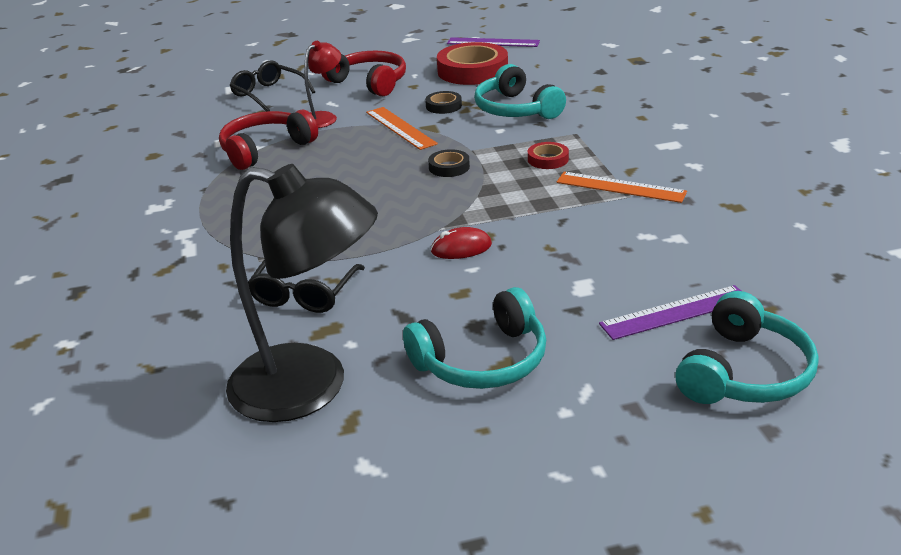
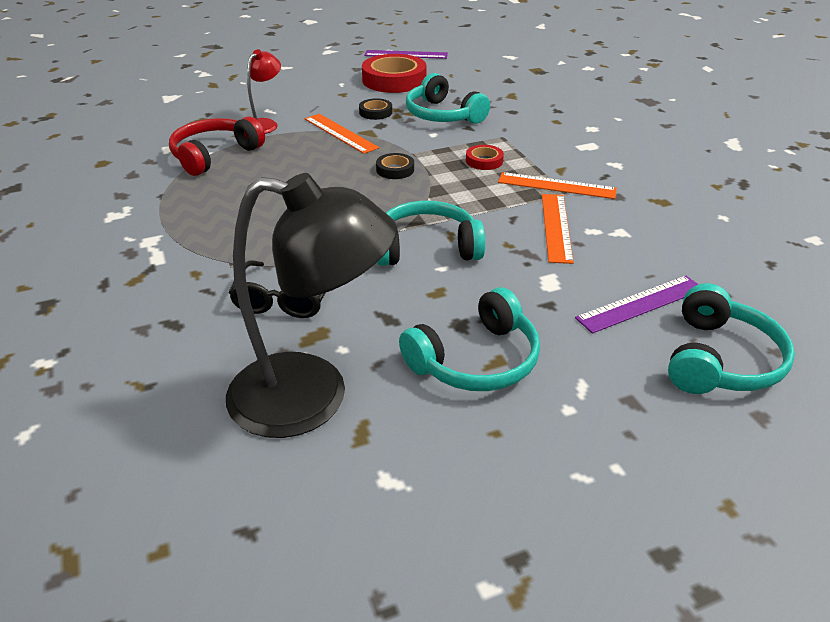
camera: 10 degrees left, 5 degrees up
(268, 94) = (206, 102): black glasses -> none
(369, 83) = (301, 91): red headphones -> none
(461, 248) = (426, 248): red mouse -> turquoise headphones
(606, 231) = (556, 227): none -> orange ruler

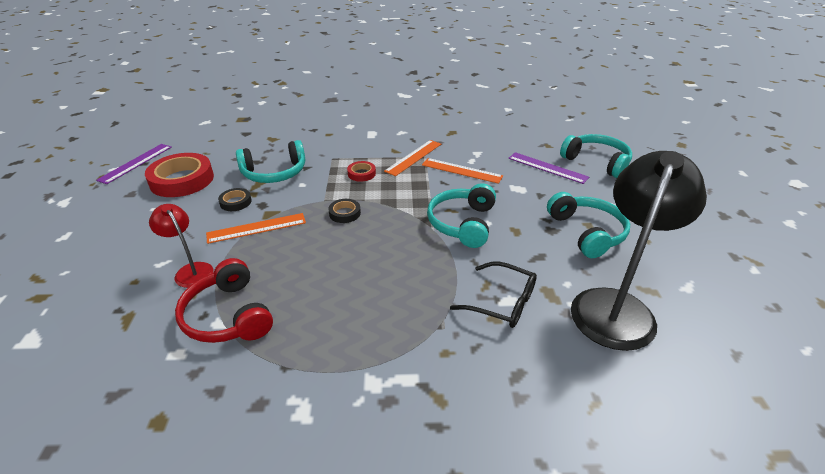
camera: 70 degrees left, 0 degrees up
(641, 304) = (547, 167): purple ruler -> purple ruler turned 45 degrees counterclockwise

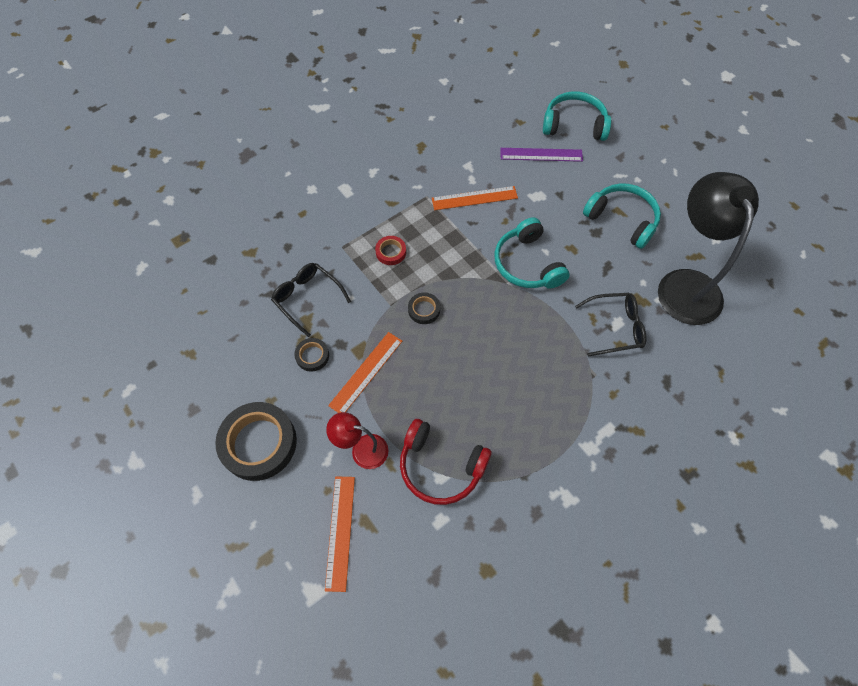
camera: 35 degrees left, 25 degrees up
(135, 163) = (141, 370): purple ruler -> none
(137, 230) = (259, 443): none -> black tape
(182, 180) = (224, 361): red tape -> none
(274, 173) = (307, 298): turquoise headphones -> black glasses
(414, 157) = (417, 203): orange ruler -> orange ruler (340, 532)

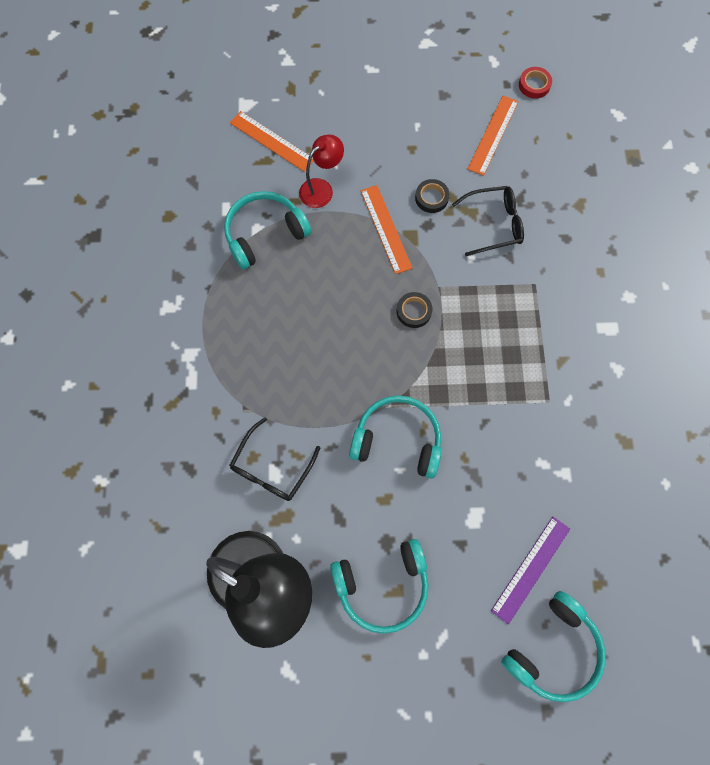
camera: 125 degrees right, 10 degrees up
(259, 443) = (381, 124): black tape -> none
(391, 252) = (499, 323): red tape -> red tape (534, 85)
(440, 467) = (264, 234): red headphones -> turquoise headphones
(474, 198) = (514, 448): orange ruler -> orange ruler (493, 135)

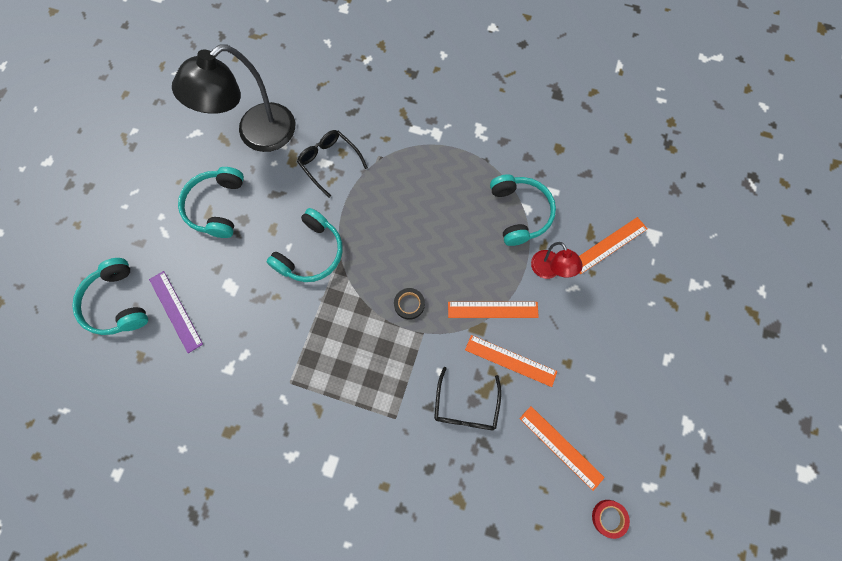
camera: 110 degrees right, 0 degrees up
(431, 198) = (510, 360): black tape -> orange ruler

